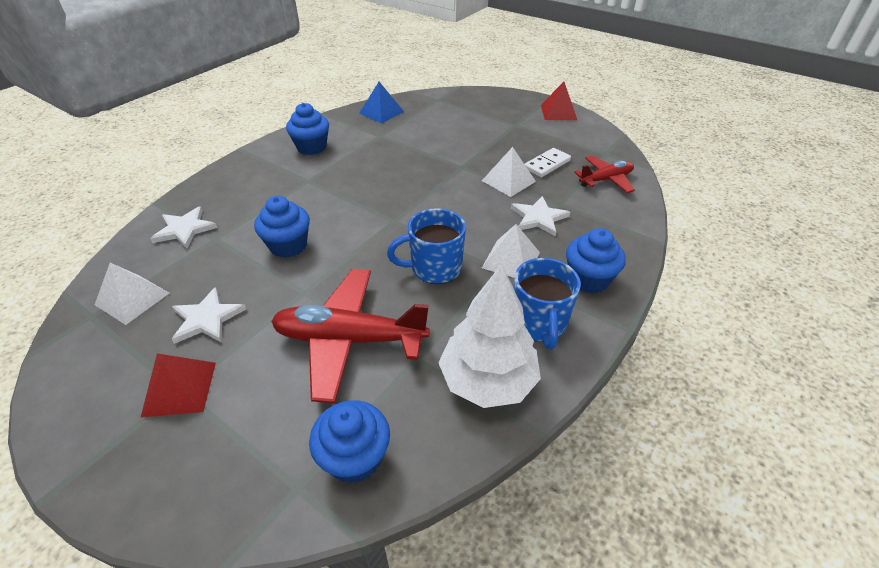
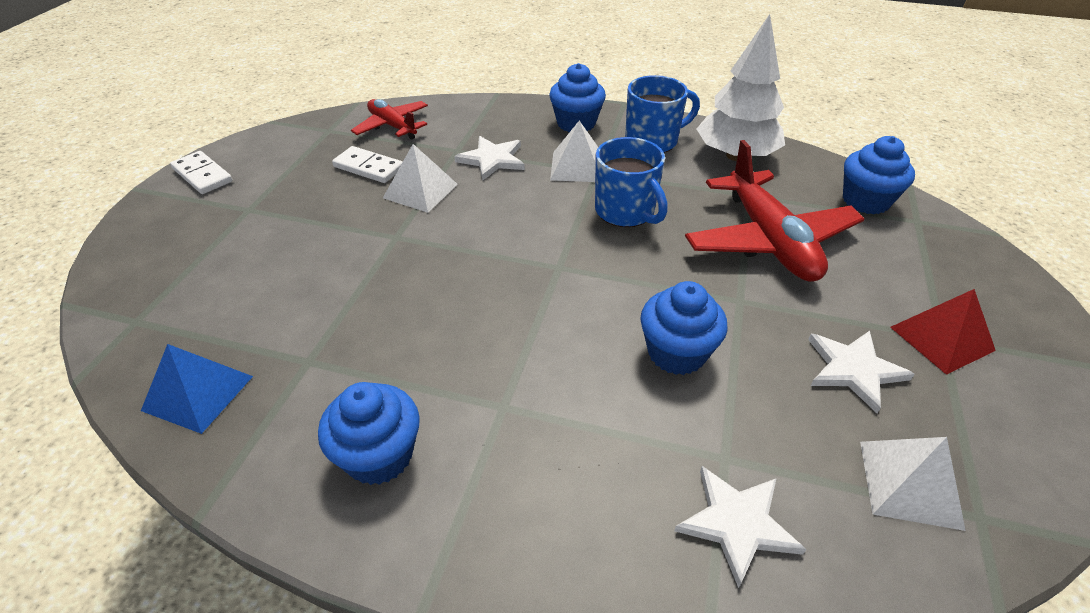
camera: 110 degrees left, 0 degrees up
(558, 112) = (202, 175): red pyramid -> white domino

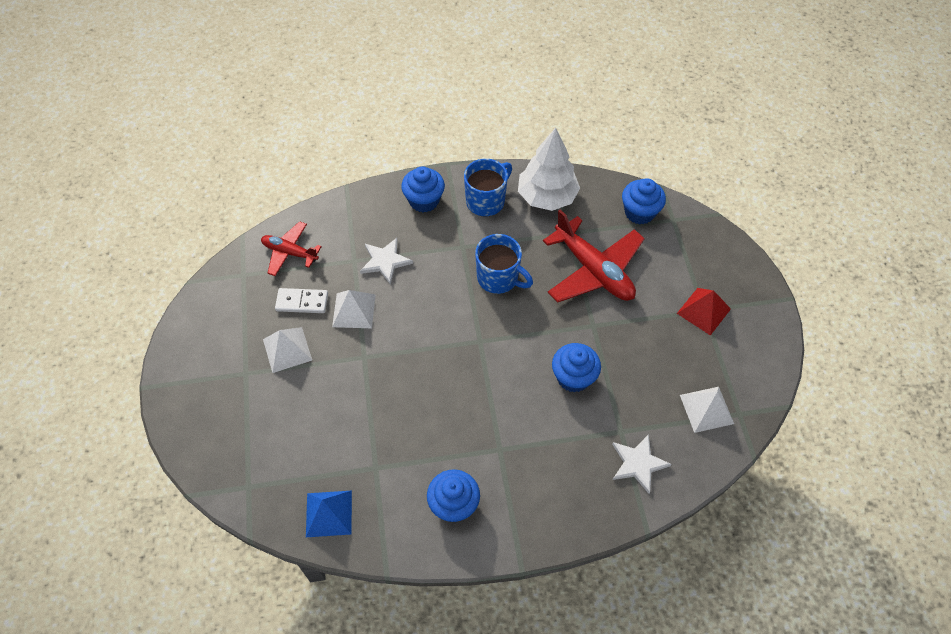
camera: 25 degrees left, 15 degrees up
(202, 175) = (184, 356): white domino -> none
(577, 166) = (447, 247): white pyramid -> white pyramid (287, 349)
(854, 370) = (665, 351): white star -> none

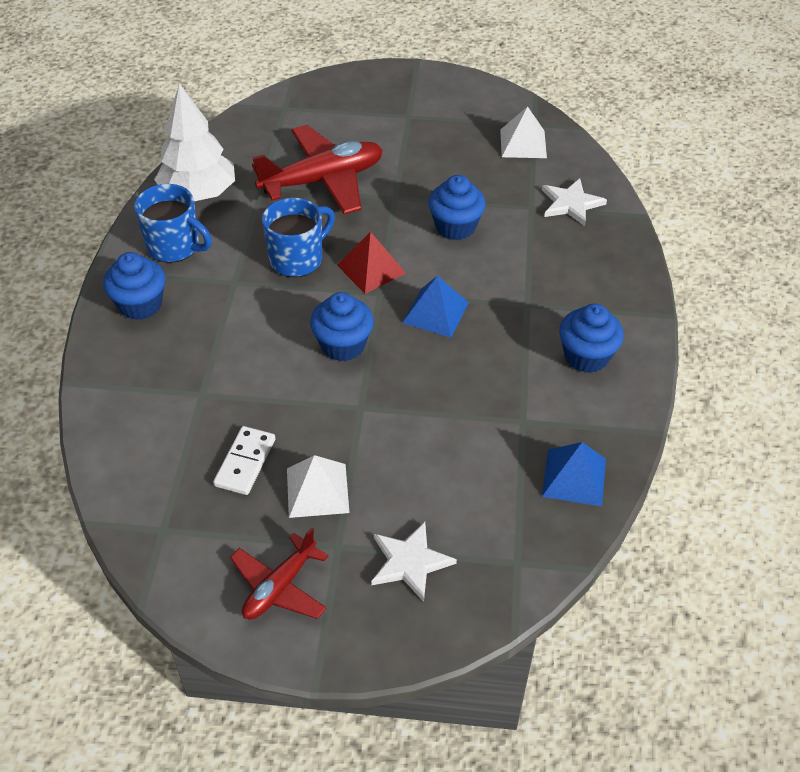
camera: 75 degrees left, 10 degrees down
(290, 252) = (151, 465): red plane -> red plane (279, 587)
(354, 310) = (284, 406): white pyramid -> none
(385, 261) = (220, 361): white star -> white star (410, 562)
(470, 384) = (435, 312): none -> blue pyramid
(486, 201) = (175, 247): blue mug -> blue mug turned 150 degrees clockwise
(639, 212) = (262, 129): blue cupcake -> blue cupcake (343, 345)
(703, 311) = (409, 116): red pyramid -> red pyramid (371, 269)

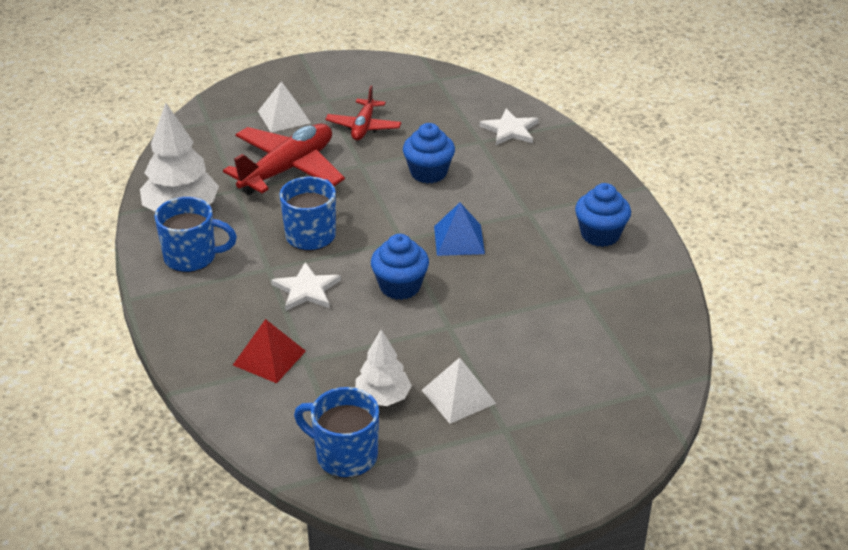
camera: 25 degrees left, 10 degrees down
(140, 305) = (196, 311): blue cupcake -> none
(168, 512) = (344, 455): none -> blue mug
(245, 462) = (383, 397): white domino -> white tree
(279, 587) = (480, 474): red plane -> red plane (363, 127)
(371, 269) = (381, 224): red pyramid -> red pyramid (269, 358)
(410, 562) = (569, 420): white star -> white star (306, 289)
(523, 143) = (439, 96): white pyramid -> white pyramid (284, 117)
(574, 477) = (650, 320): blue pyramid -> none

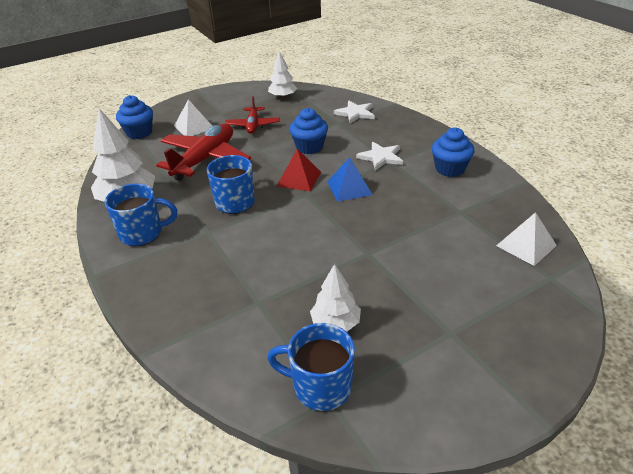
camera: 10 degrees left, 0 degrees up
(269, 358) = (226, 306): red pyramid -> red pyramid (299, 179)
(306, 289) = (243, 243): white star -> white star (381, 157)
(400, 286) = (317, 229): blue cupcake -> blue cupcake (139, 132)
(418, 86) = (283, 97): none -> white tree
(458, 396) = (399, 310): white pyramid -> white pyramid (526, 245)

